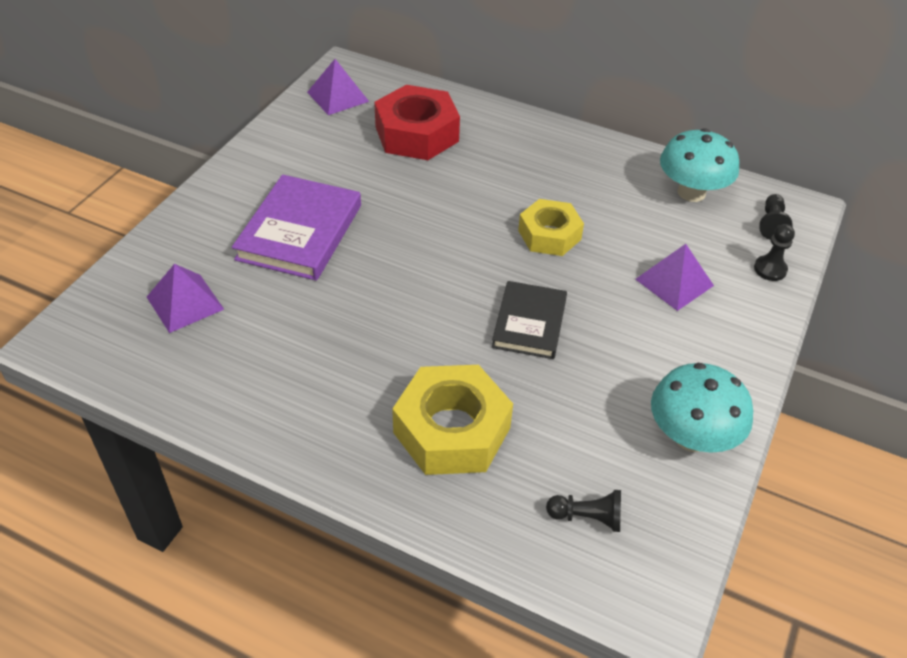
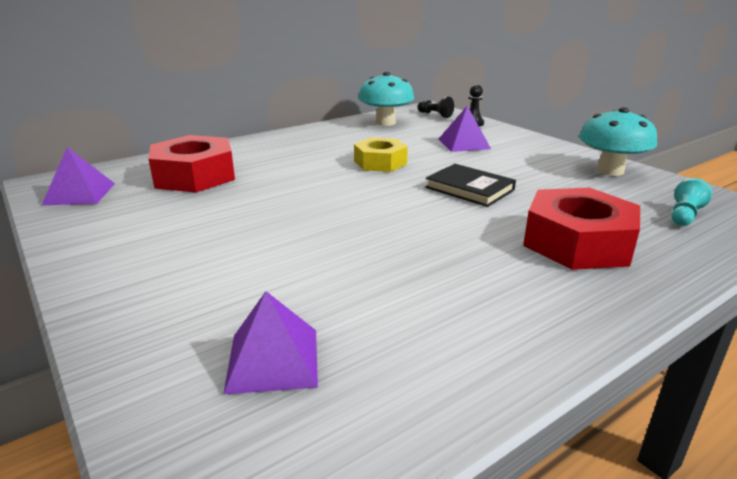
camera: 60 degrees left, 20 degrees down
(300, 232) = (246, 254): purple book -> none
(452, 430) = (577, 242): yellow nut -> red nut
(587, 517) = (684, 215): black pawn -> turquoise pawn

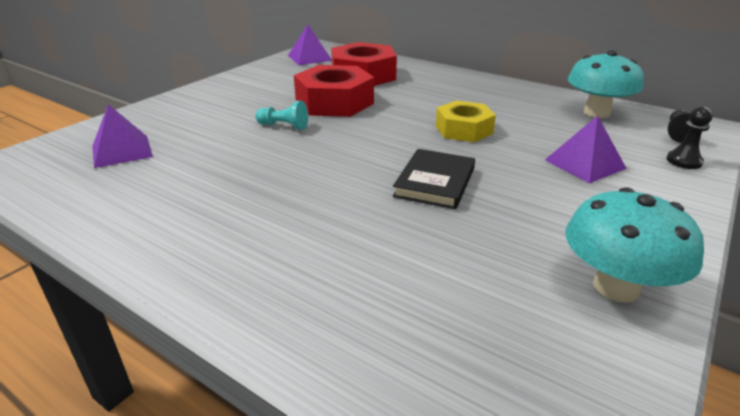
camera: 70 degrees right, 5 degrees up
(577, 242) = (331, 258): red nut -> red nut (334, 102)
(684, 215) = (480, 360): turquoise pawn -> turquoise pawn (284, 126)

